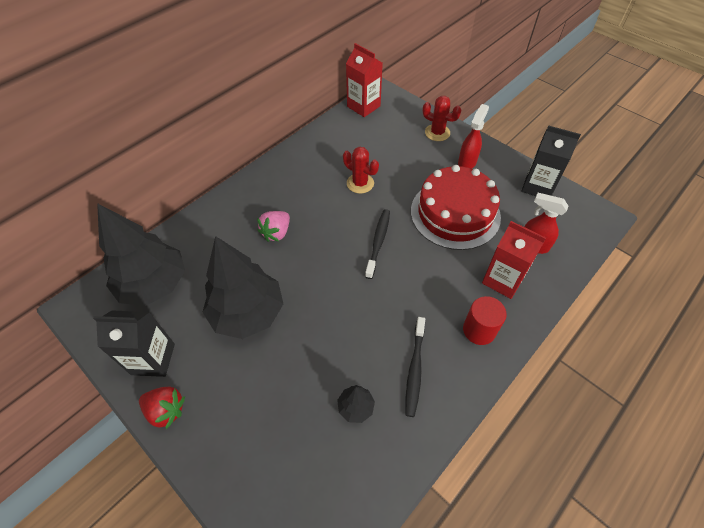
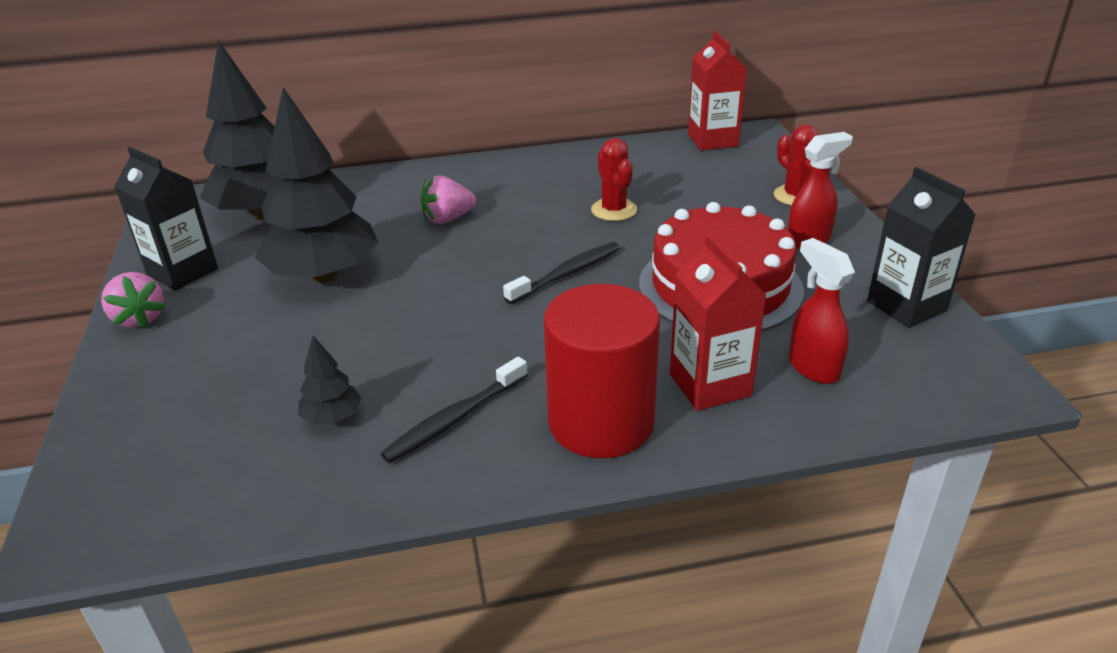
camera: 35 degrees right, 20 degrees down
(166, 410) = (139, 318): red strawberry -> pink strawberry
(479, 330) = (601, 422): red cylinder -> red cylinder, size x1.72

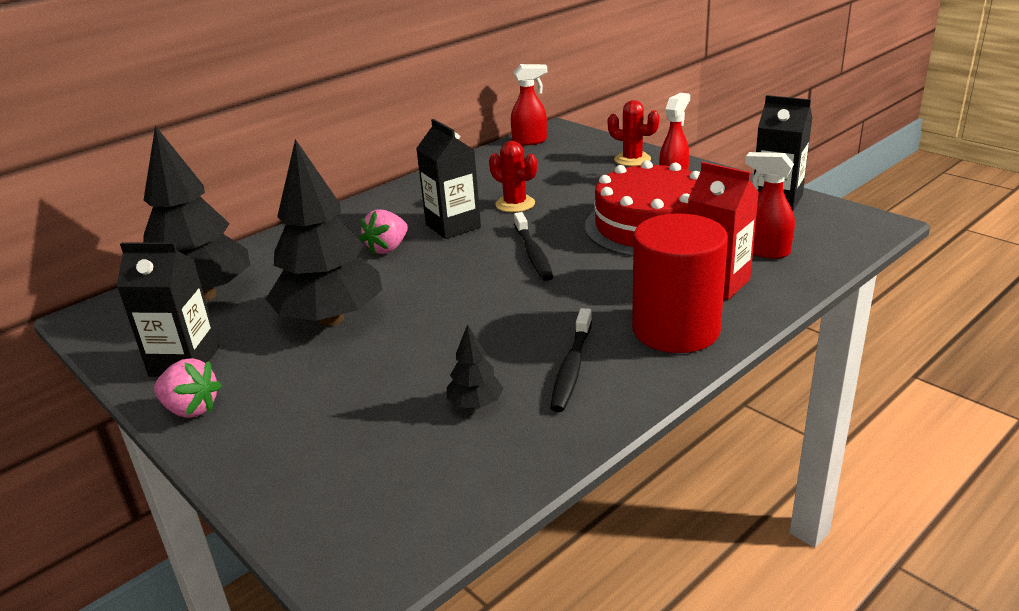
camera: 30 degrees left, 5 degrees down
(529, 215) = (453, 226): none -> black carton
(566, 274) = (533, 253): black toothbrush -> black toothbrush turned 150 degrees clockwise
(712, 140) = (530, 141): red carton -> red spray bottle

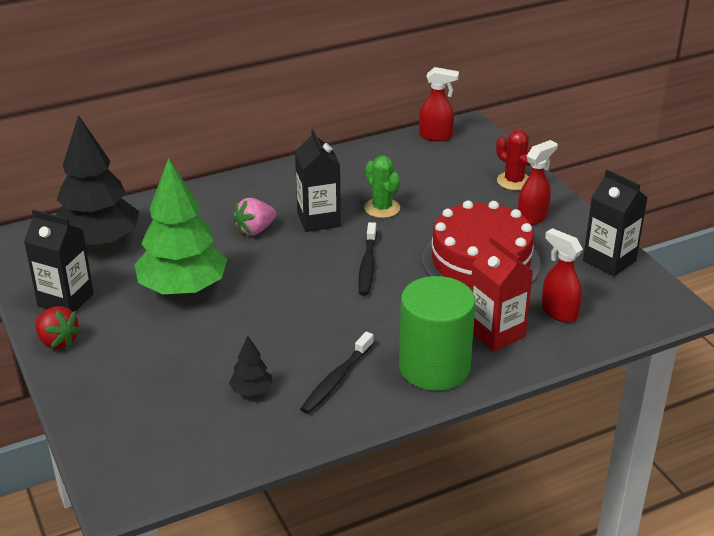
camera: 15 degrees right, 5 degrees up
(191, 409) = (58, 341): pink strawberry -> red strawberry
(331, 319) = (183, 289): black tree -> green tree
(515, 204) = (382, 208): red cactus -> green cactus
(676, 329) = (434, 367): red cylinder -> green cylinder

